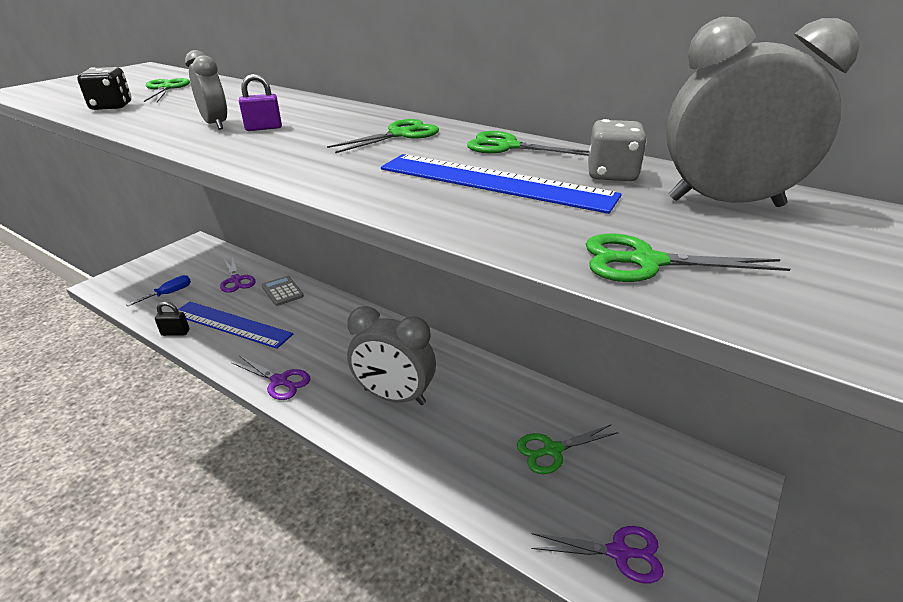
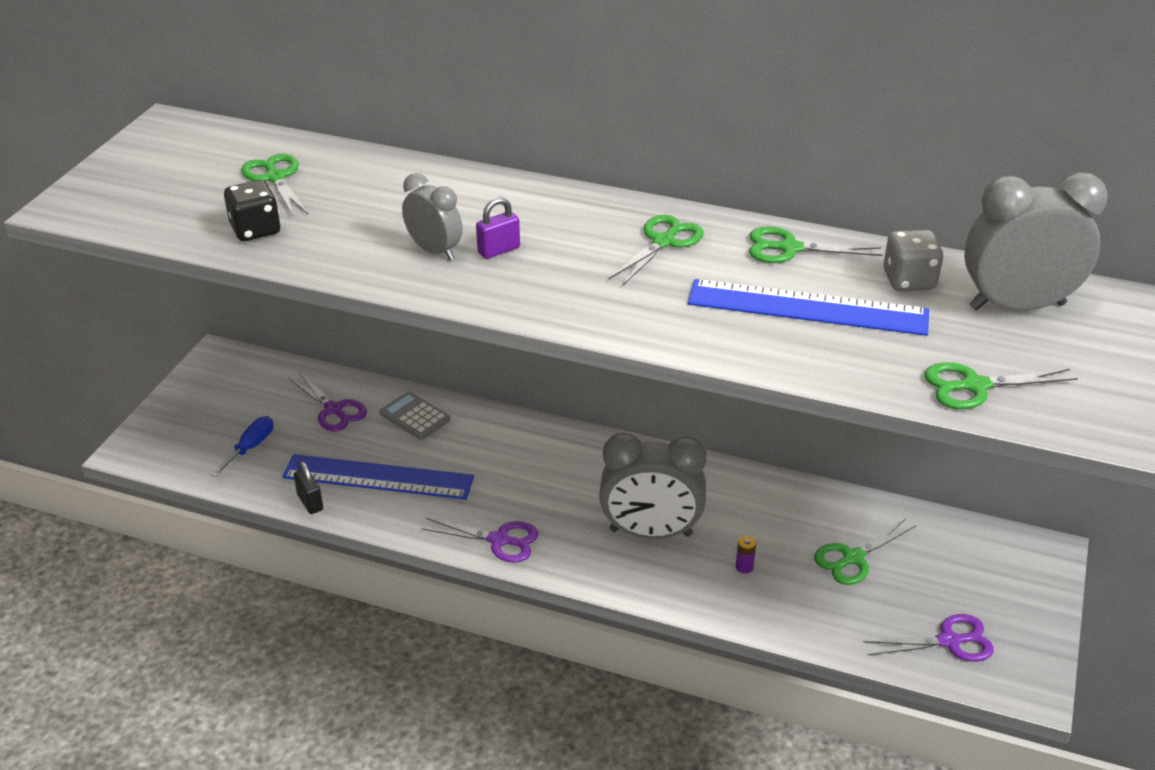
camera: 15 degrees left, 5 degrees up
(175, 332) = (310, 502): black padlock -> black padlock turned 75 degrees clockwise
(455, 439) = (744, 567): none -> purple battery

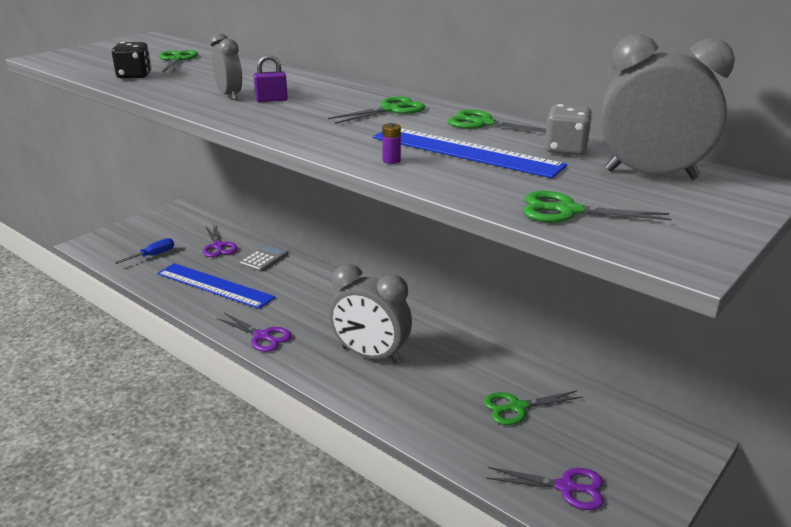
camera: 20 degrees right, 10 degrees down
(310, 502) = (162, 290): black padlock -> none
(414, 416) = (264, 259): grey calculator -> grey calculator turned 60 degrees clockwise
(744, 567) = (425, 393): purple battery -> purple battery (391, 160)

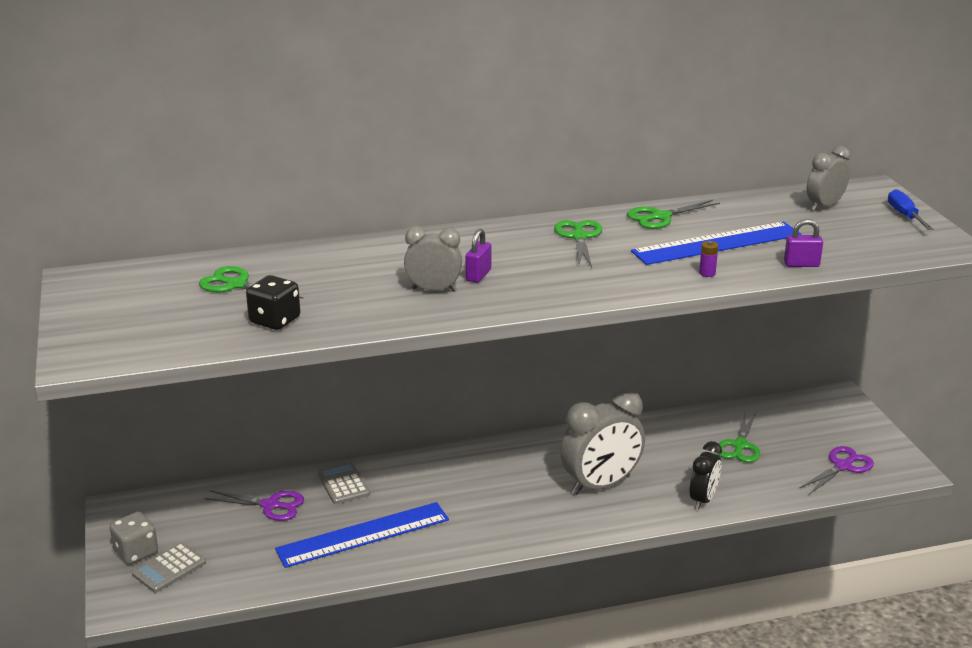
camera: 55 degrees left, 0 degrees up
(130, 243) = (169, 568): none -> grey calculator
(153, 255) = (230, 559): blue screwdriver -> blue screwdriver (905, 215)
(262, 336) = (503, 535): purple scissors -> none
(407, 415) = (703, 499): none -> black clock
(480, 191) = (801, 264): none -> purple padlock
(565, 149) = (751, 212): grey dice -> grey dice (136, 552)
(567, 211) = (860, 251): green scissors -> none
(650, 174) = (824, 206): grey clock -> grey clock, size x0.57

